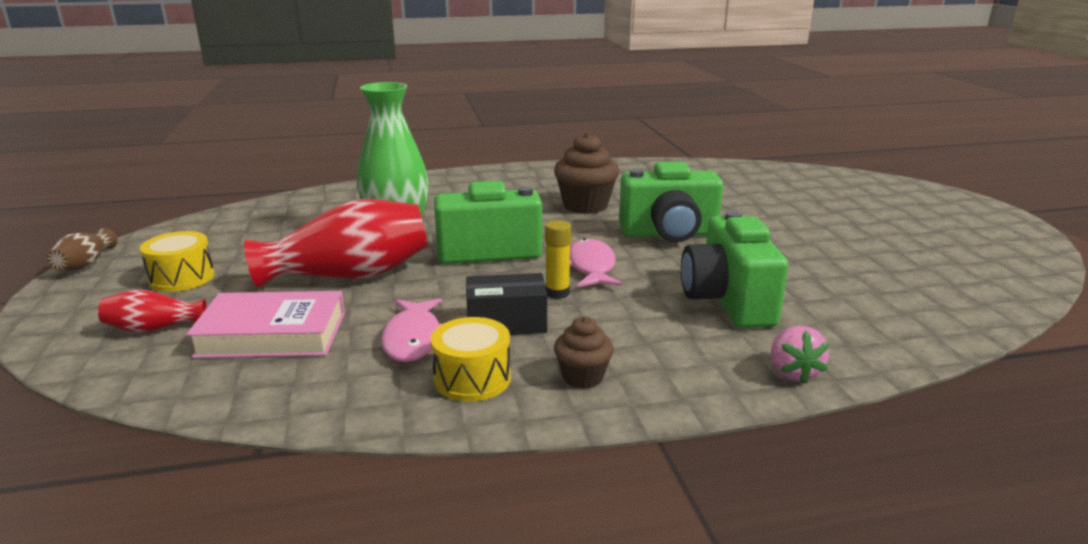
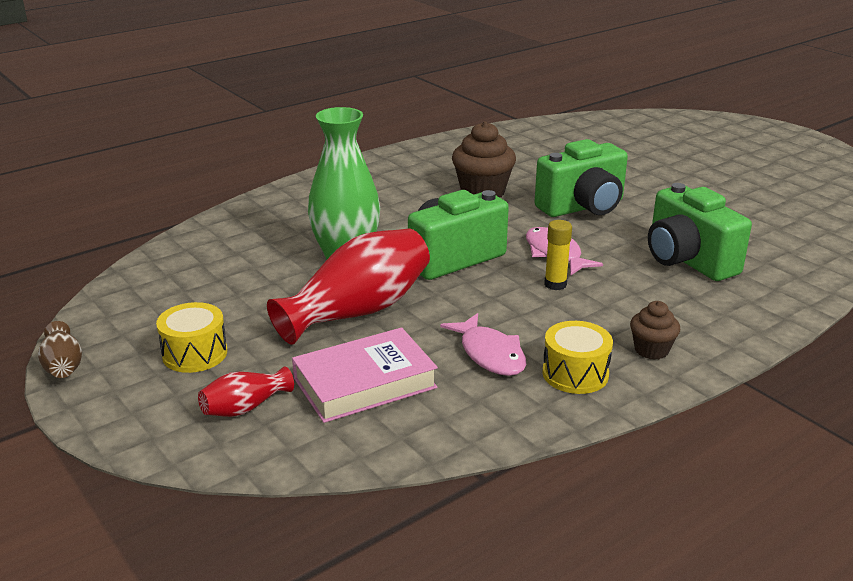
camera: 25 degrees left, 5 degrees up
(506, 323) = (546, 321): black box -> none
(792, 372) = (782, 307): pink strawberry -> none

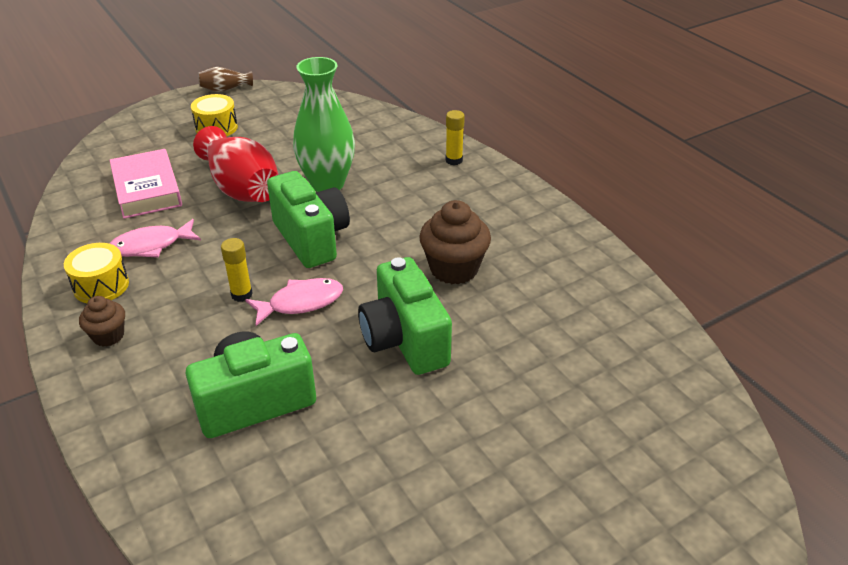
camera: 95 degrees right, 10 degrees up
(245, 407) = (147, 147): red vase -> none
(298, 196) = (454, 160): none -> yellow glue stick

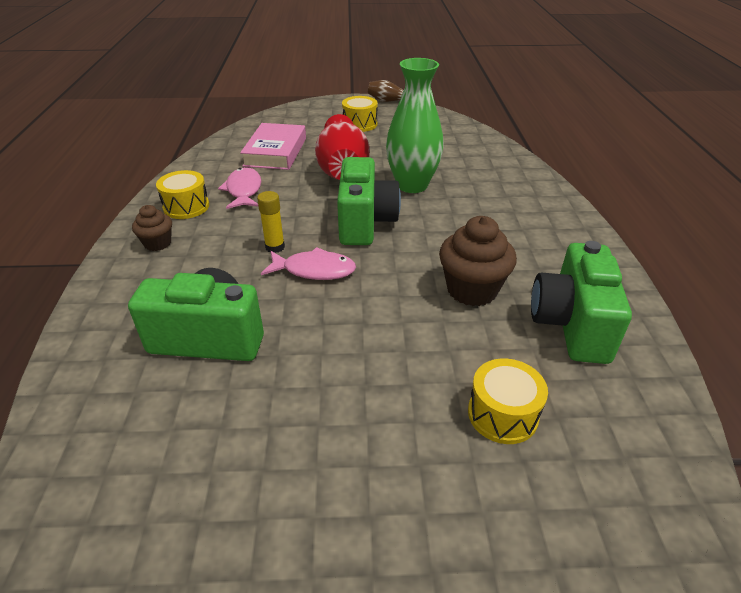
camera: 30 degrees right, 0 degrees up
(151, 246) = (243, 190): pink fish -> pink fish turned 75 degrees clockwise
(404, 340) = (376, 337): green camera -> green camera (571, 325)
(454, 160) = (539, 197): yellow glue stick -> none
(542, 359) = (502, 414): none -> yellow drum

